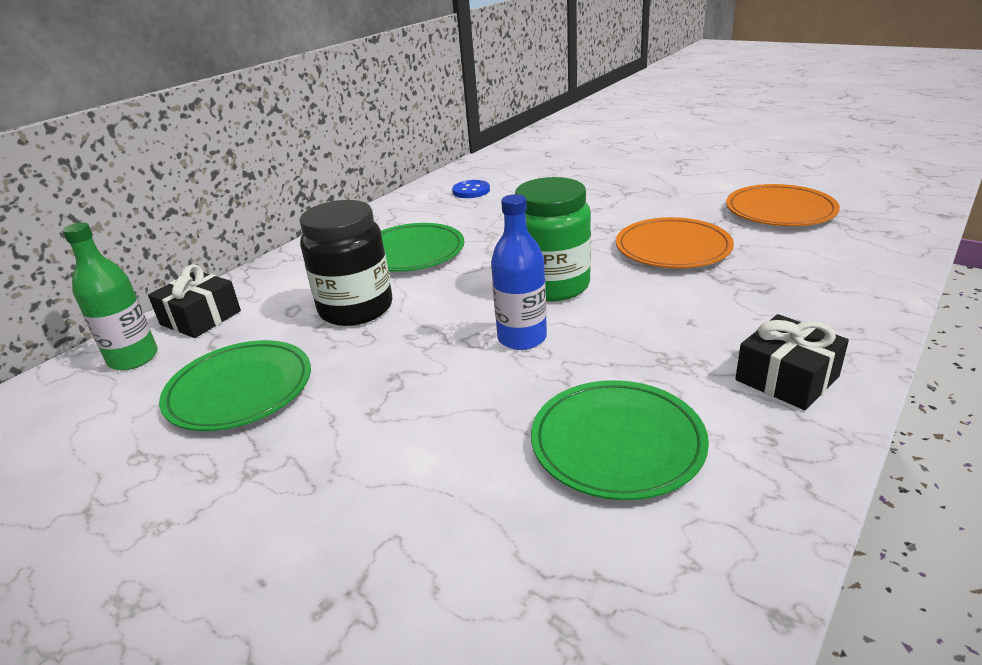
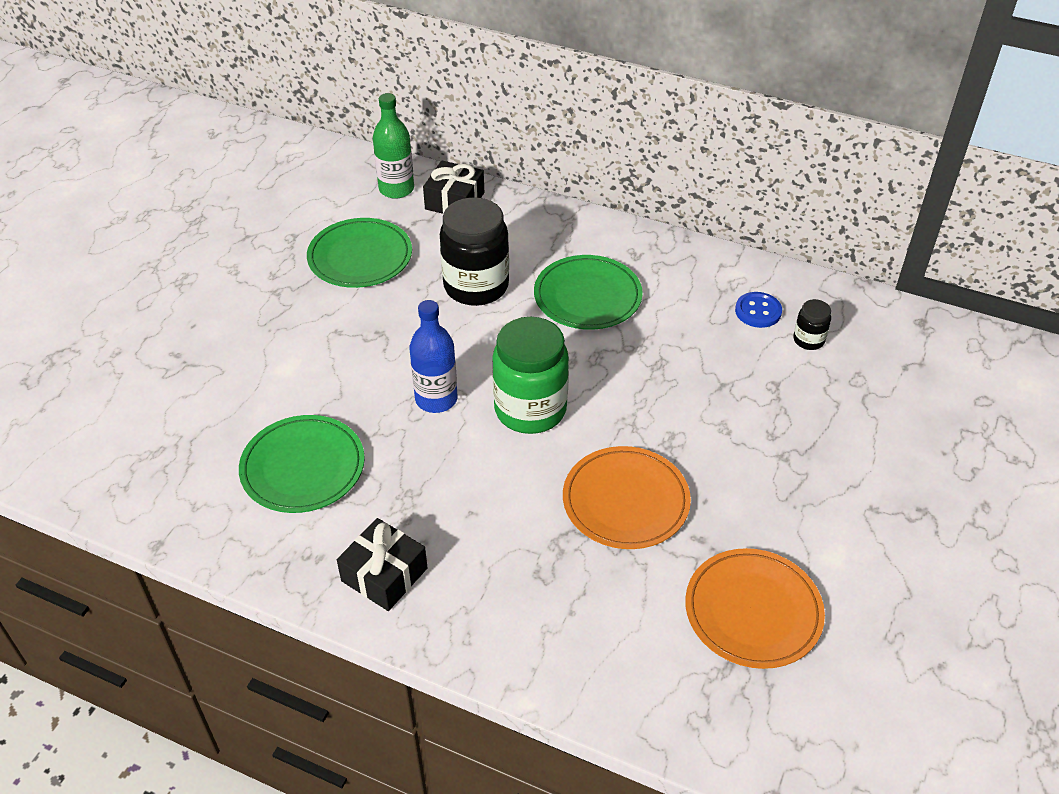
camera: 75 degrees right, 15 degrees up
(510, 178) = (808, 340): none -> black jar

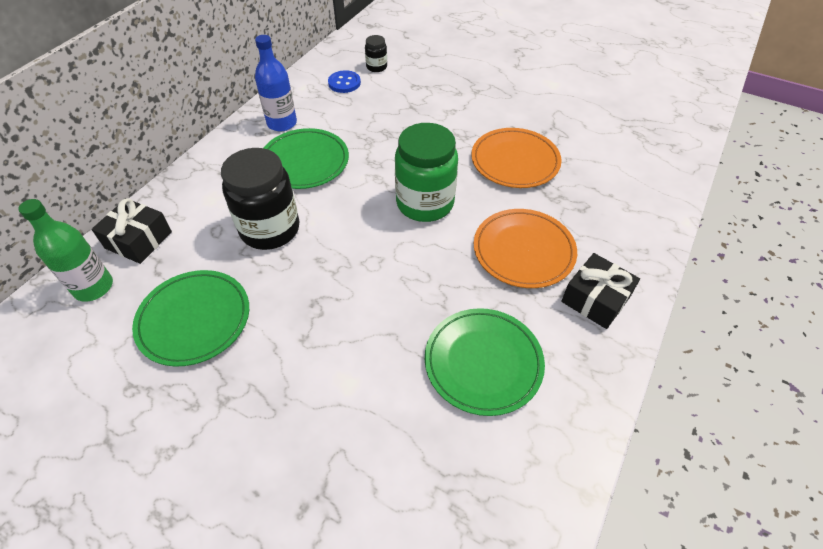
camera: 85 degrees left, 5 degrees up
(436, 399) = (407, 261): blue bottle -> blue bottle (282, 123)
(753, 611) = (595, 118): orange plate -> orange plate (523, 251)

